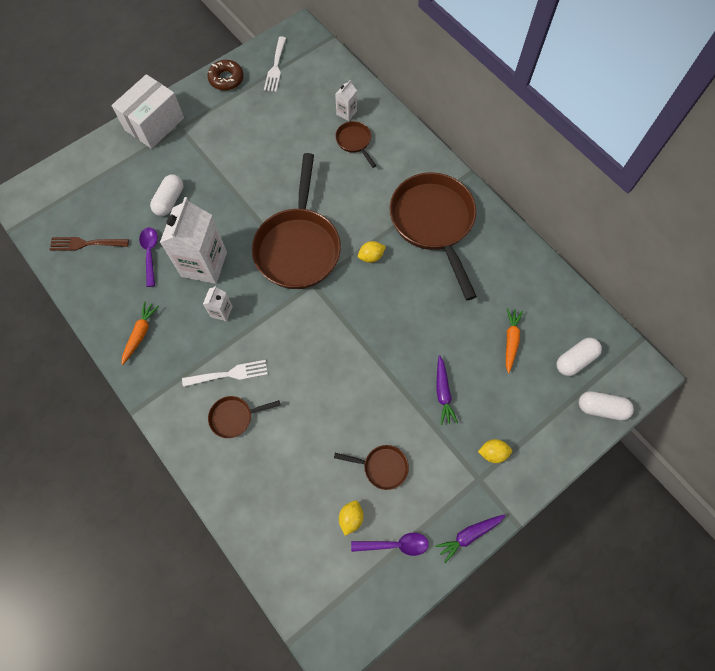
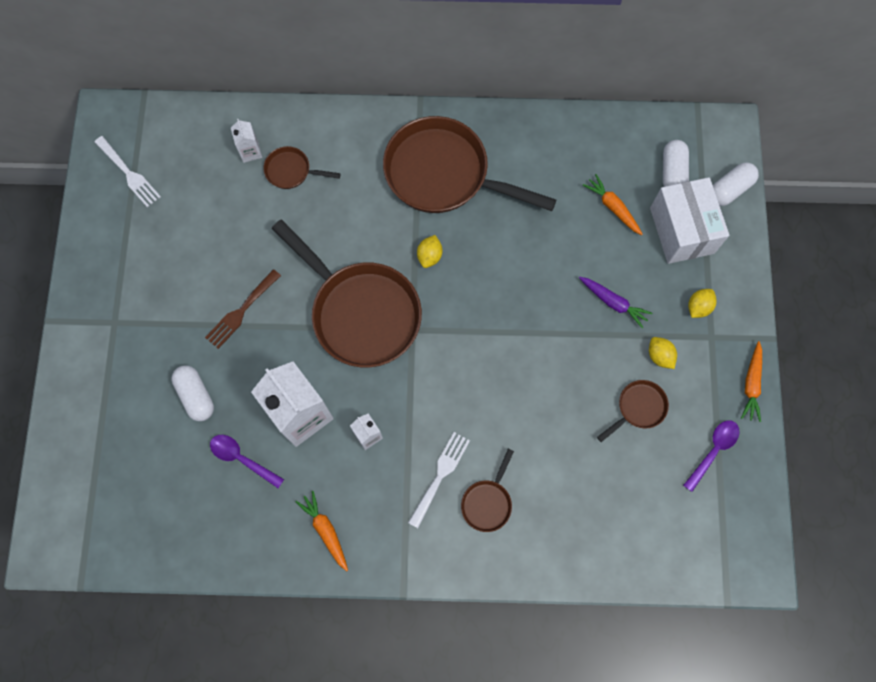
camera: 50 degrees left, 5 degrees up
(85, 244) = (171, 516): brown fork -> brown fork (241, 311)
(154, 124) = (84, 345): white box -> white box (681, 230)
(226, 79) = (96, 232): brown donut -> none
(351, 518) = (662, 470): yellow lemon -> yellow lemon (659, 356)
(469, 535) = (751, 384): purple carrot -> orange carrot

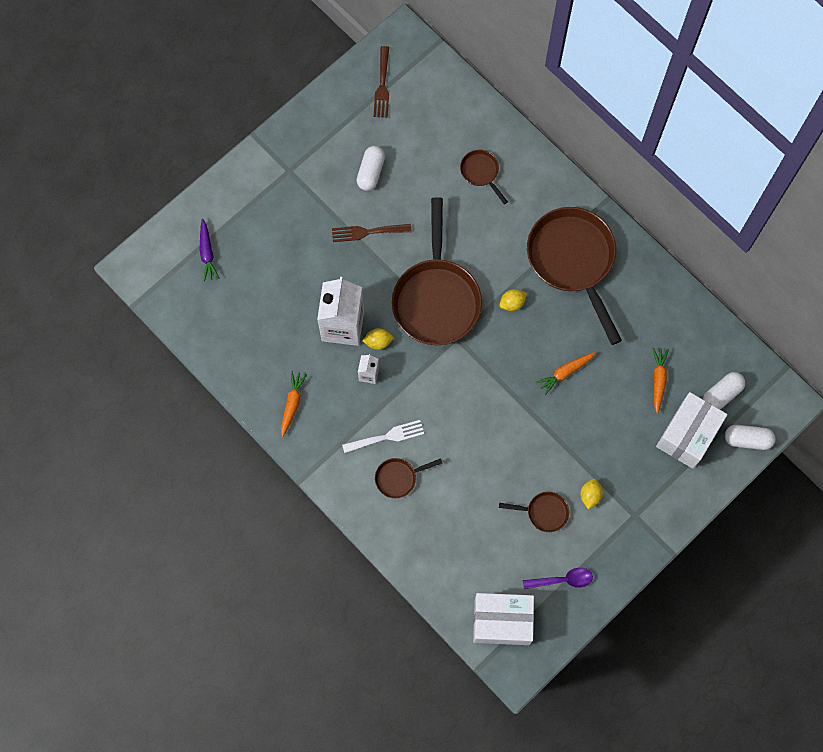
camera: 45 degrees right, 0 degrees up
(129, 174) = (382, 86): white fork -> brown fork
(196, 396) = (294, 258): white capsule -> white capsule (371, 172)
(242, 459) = (285, 319): purple spoon -> none
(250, 152) = (468, 137): white carton -> none
(613, 303) = (595, 437): purple carrot -> purple carrot (207, 253)
(698, 307) = (646, 490): yellow lemon -> yellow lemon (378, 342)
(703, 539) = (502, 621): none -> white box
(751, 384) = (629, 566): orange carrot -> orange carrot (565, 372)

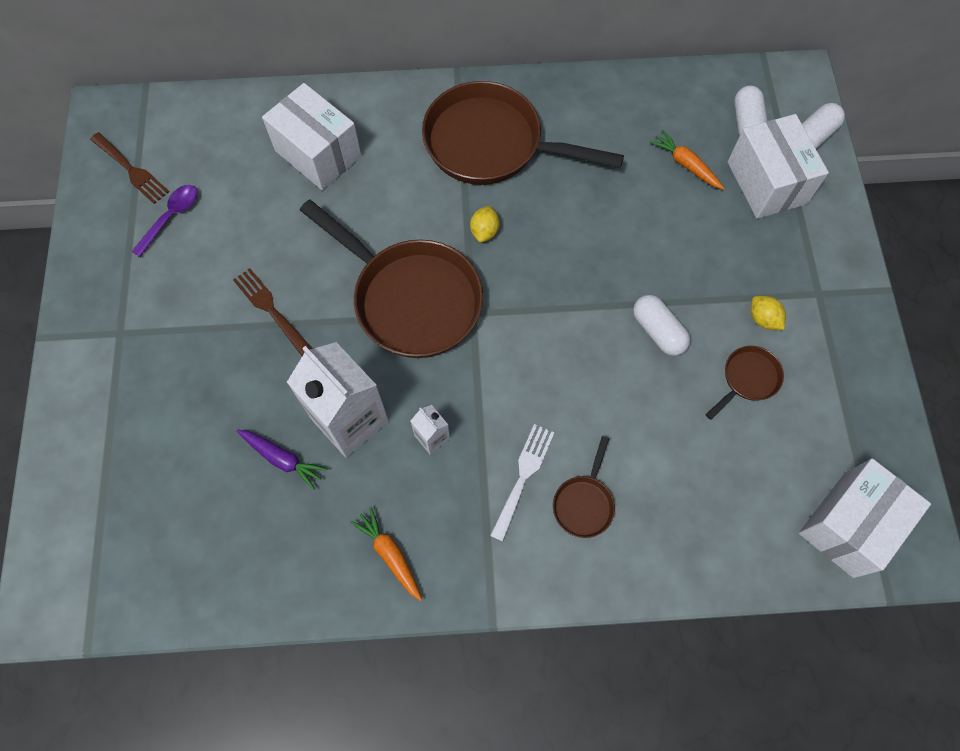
camera: 50 degrees left, 5 degrees down
(207, 253) = (116, 502): purple carrot -> purple carrot (282, 459)
(367, 232) = (270, 309): brown fork -> brown fork turned 105 degrees clockwise
(371, 172) = (209, 253): white capsule -> white capsule (658, 331)
(378, 342) = (403, 397): yellow lemon -> none
(481, 172) = (318, 153): brown pan -> white box
(562, 580) = (842, 421): purple spoon -> purple spoon (171, 217)
(565, 372) = (605, 240): orange carrot -> none

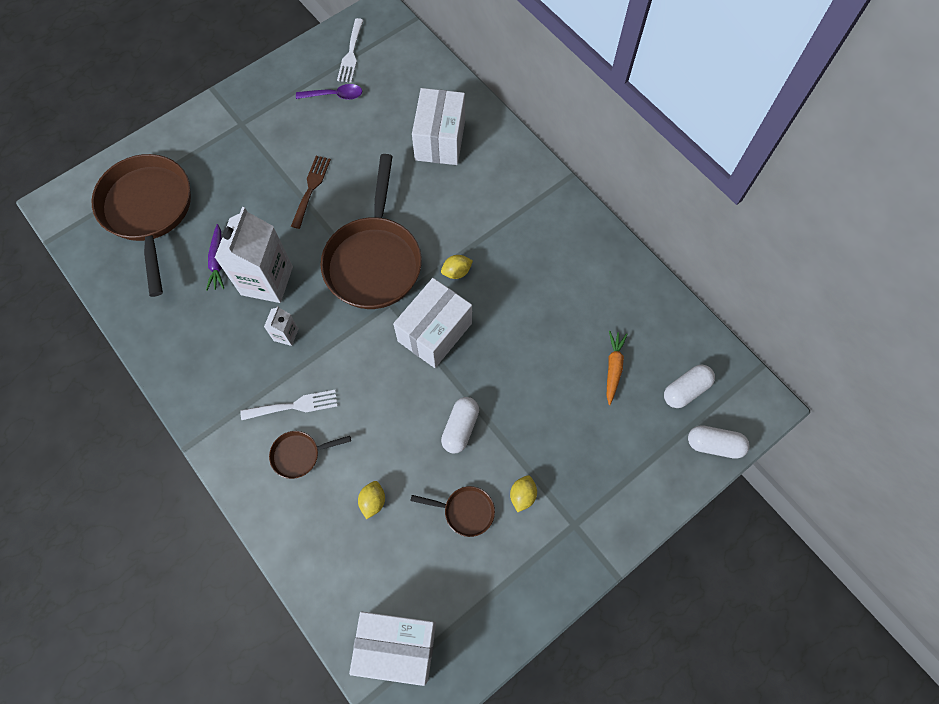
camera: 55 degrees right, 0 degrees up
(131, 170) = (351, 54): brown fork -> white fork
(390, 554) = (194, 360): orange carrot -> none
(491, 144) = (528, 233): brown pan -> brown pan (149, 211)
(683, 459) = (373, 501): none -> yellow lemon
(766, 183) = (643, 433): white box -> white box (435, 332)

